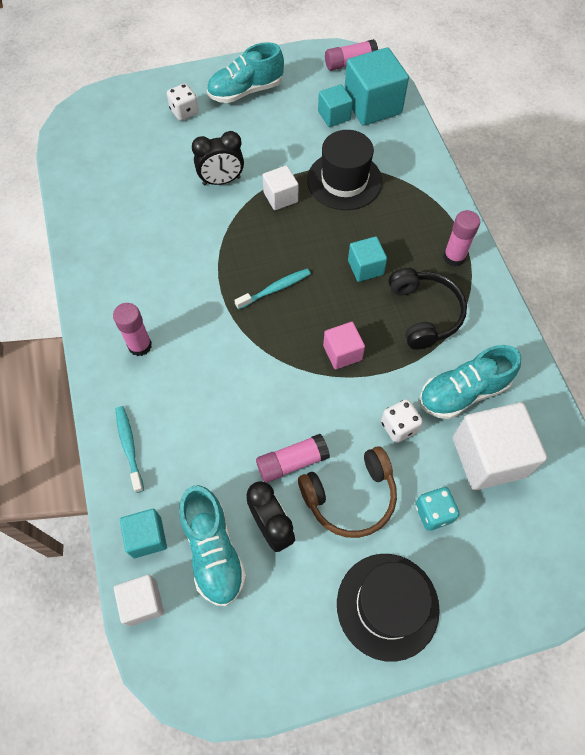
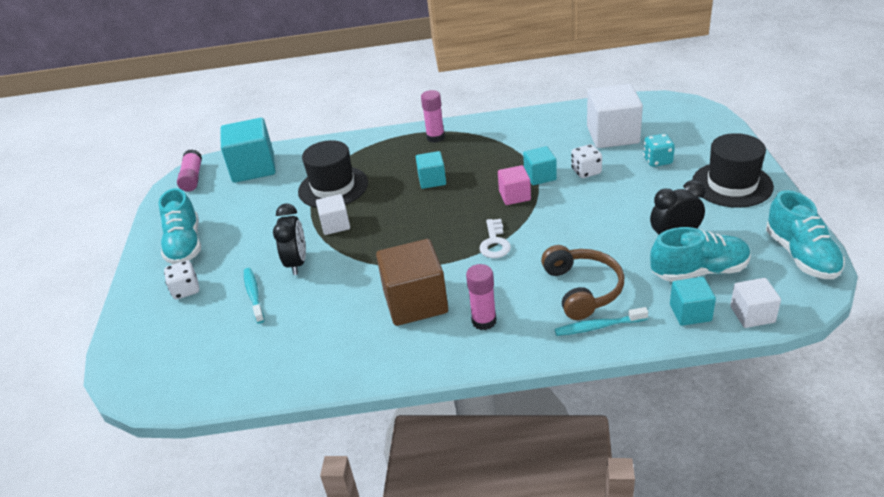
camera: 75 degrees left, 25 degrees down
(166, 285) = (415, 302): none -> brown cube
(257, 342) = (494, 243): none -> white key
(275, 289) = (440, 231): turquoise toothbrush -> turquoise toothbrush (254, 295)
(292, 462) = (616, 226): pink glue stick -> none
(334, 116) = (252, 190): turquoise cube -> turquoise cube (540, 176)
(350, 497) = (646, 197): brown headphones -> brown headphones (582, 289)
(424, 313) = (485, 154): black headphones -> none
(463, 392) = (559, 142): turquoise shoe -> turquoise shoe (801, 255)

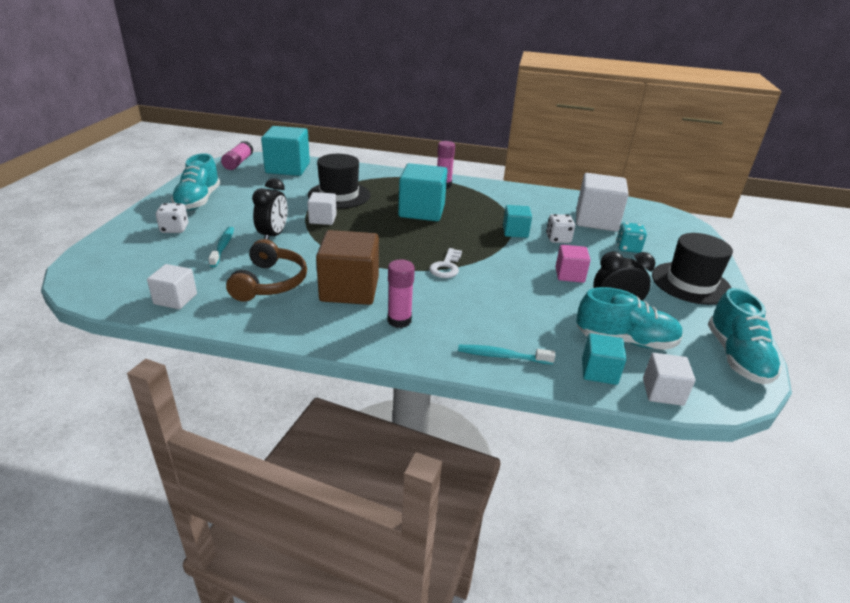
camera: 10 degrees right, 5 degrees down
(249, 373) = (175, 299): none -> white cube
(432, 180) = (421, 211): turquoise cube -> turquoise cube, size x1.81
(514, 196) = (484, 239): pink cube -> pink cube (569, 275)
(582, 289) = (504, 323): brown headphones -> brown headphones (270, 282)

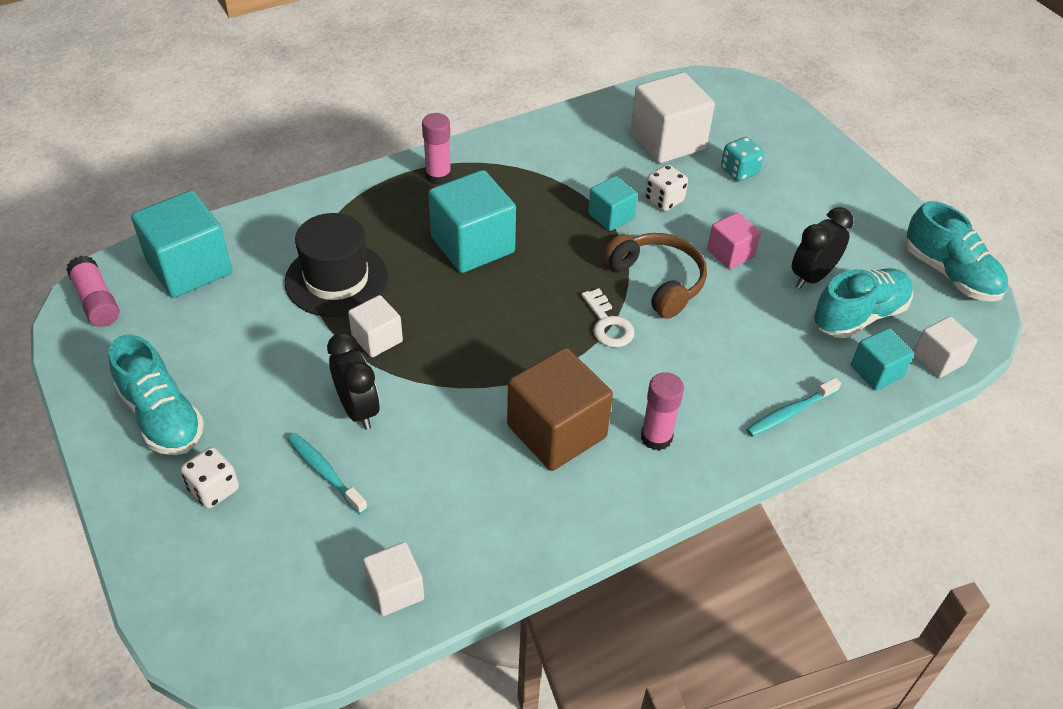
camera: 40 degrees left, 15 degrees up
(270, 282) = (462, 485): brown headphones -> brown headphones (657, 281)
(690, 283) = (837, 192): black hat -> none

